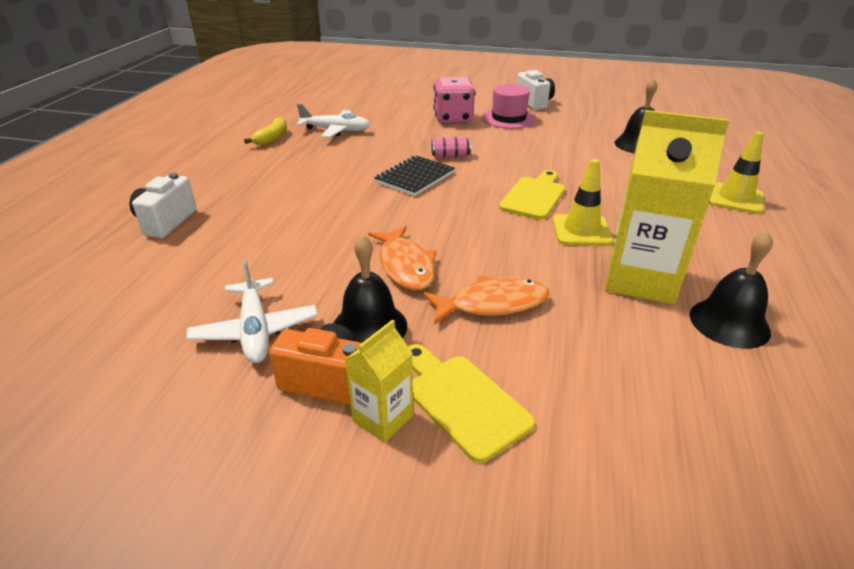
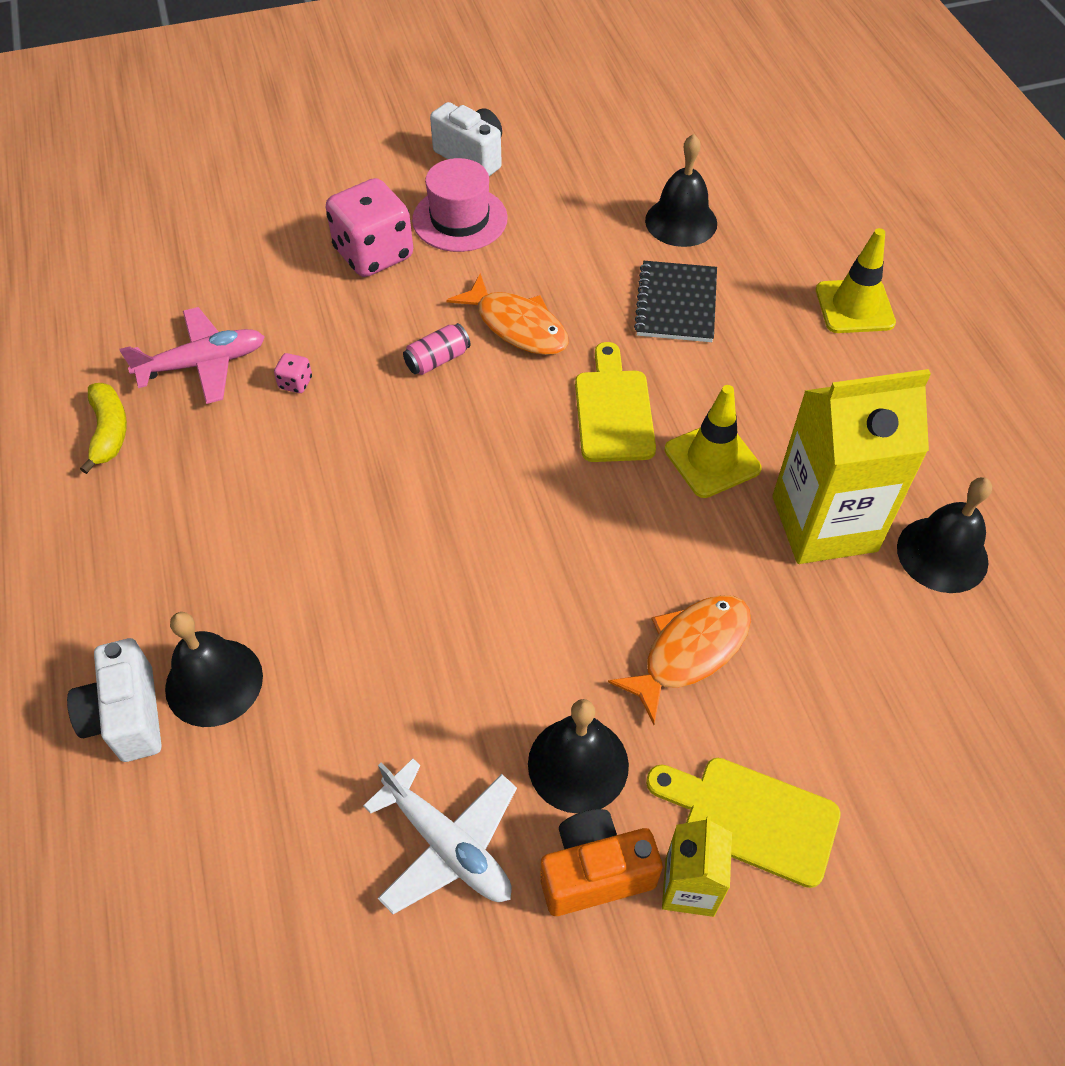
camera: 30 degrees left, 20 degrees up
(217, 224) = (214, 682): none -> black bell
(336, 130) = (203, 364): white plane -> pink plane
(371, 145) = (295, 383): none -> pink dice
(405, 266) = (544, 635): orange fish -> orange fish (517, 326)
(415, 177) = (423, 438): black notebook -> black notebook (676, 304)

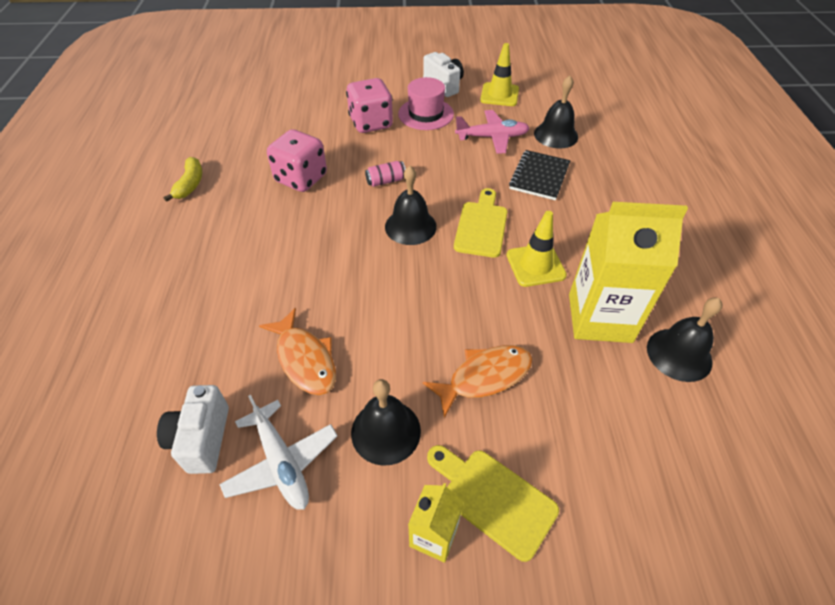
camera: 15 degrees right, 5 degrees down
(128, 716) = (127, 335): white camera -> white camera (202, 439)
(203, 364) = (255, 160): pink plane -> pink plane (492, 137)
(214, 682) = (184, 327): black bell -> black bell (410, 226)
(295, 383) = (301, 178): pink dice -> pink dice, size x2.48
(517, 326) = (439, 172): orange fish -> orange fish (305, 359)
(595, 872) = (371, 507): orange camera -> none
(854, 306) = (654, 197): yellow traffic cone -> yellow traffic cone (499, 95)

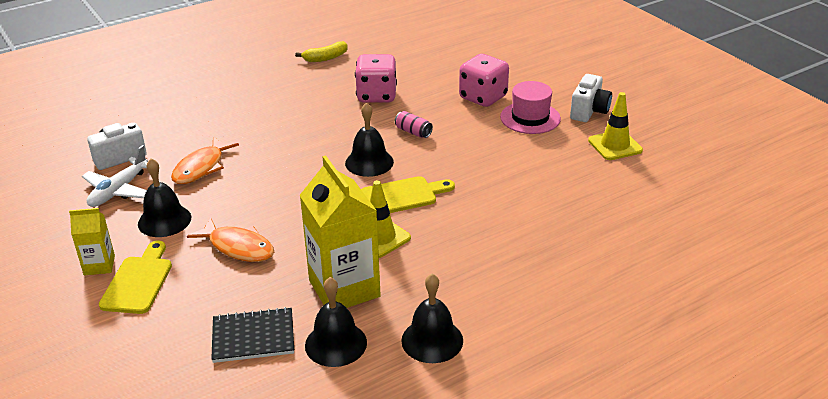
camera: 60 degrees right, 15 degrees down
(492, 137) = (536, 163): pink plane -> none
(539, 176) = (505, 206): black notebook -> black notebook (253, 337)
(556, 135) = (585, 197): black bell -> black bell (432, 340)

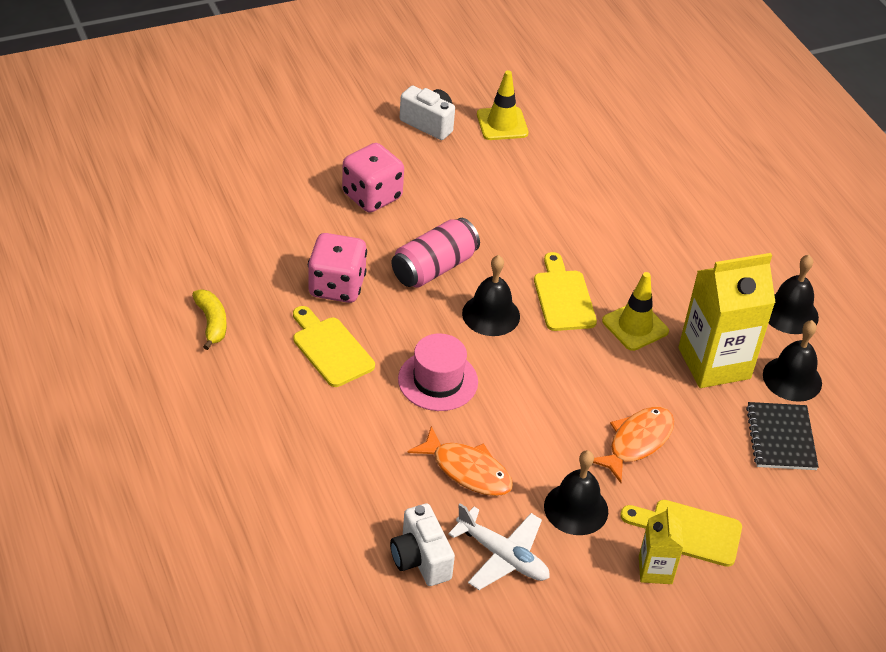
camera: 85 degrees left, 10 degrees up
(312, 101) = (330, 349): none -> yellow cutting board
(413, 132) = (434, 268): pink can -> pink can, size x1.92
(530, 118) = (429, 169): pink hat -> pink hat (438, 380)

